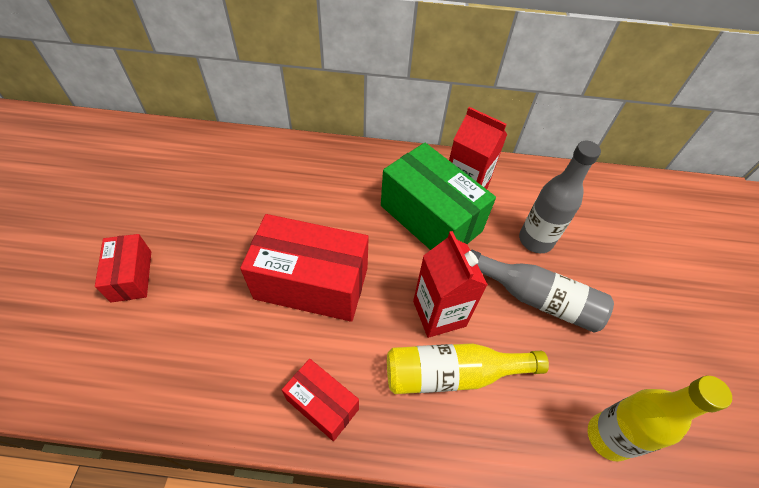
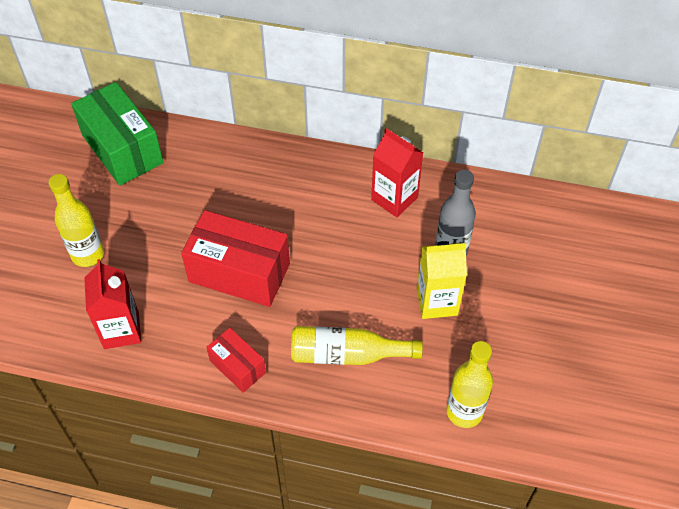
camera: 10 degrees right, 0 degrees up
(132, 276) = (88, 254): red box -> yellow bottle
(430, 218) = (356, 223): green box -> green box (122, 149)
(439, 313) = (346, 307): red carton -> red carton (121, 330)
(537, 298) = (437, 302): grey bottle -> yellow carton

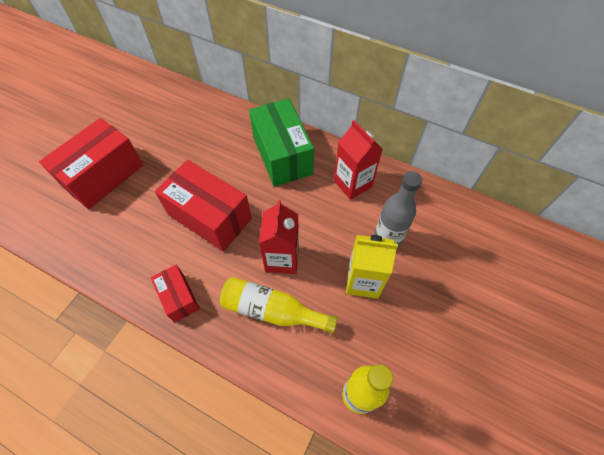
camera: 15 degrees right, 5 degrees up
(88, 254) = (103, 176): yellow bottle -> red box
(121, 330) = (102, 242): red carton -> red carton (282, 259)
(122, 149) = (161, 103): green box -> green box (282, 155)

